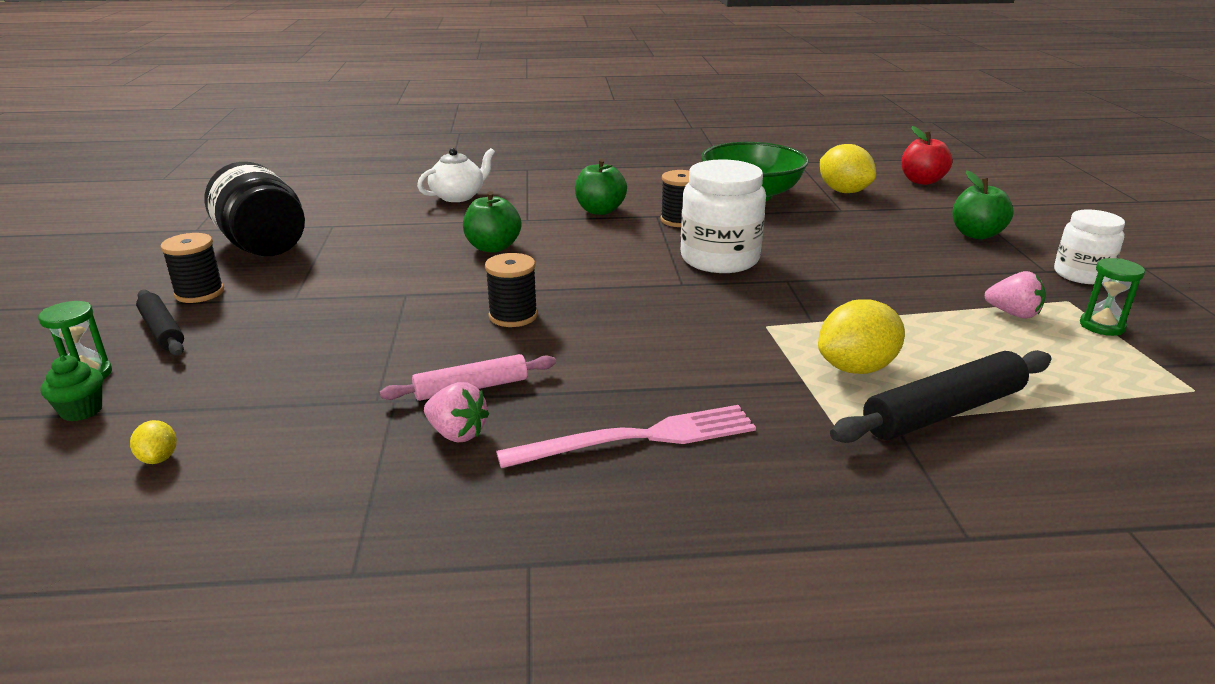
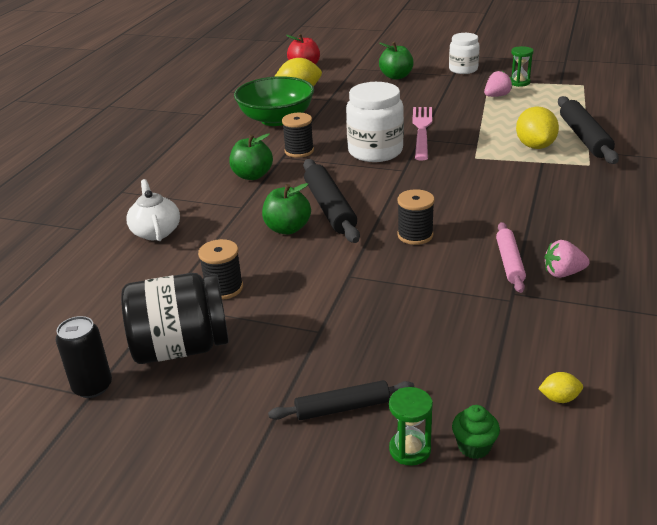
camera: 65 degrees left, 5 degrees up
(199, 293) = (271, 387): black spool -> black spool (224, 288)
(207, 227) = (92, 386): none -> black can
(457, 433) = (563, 273): pink strawberry -> pink strawberry turned 150 degrees counterclockwise
(551, 259) = (329, 208): none -> black rolling pin
(638, 438) = (585, 217): pink fork -> pink fork (422, 130)

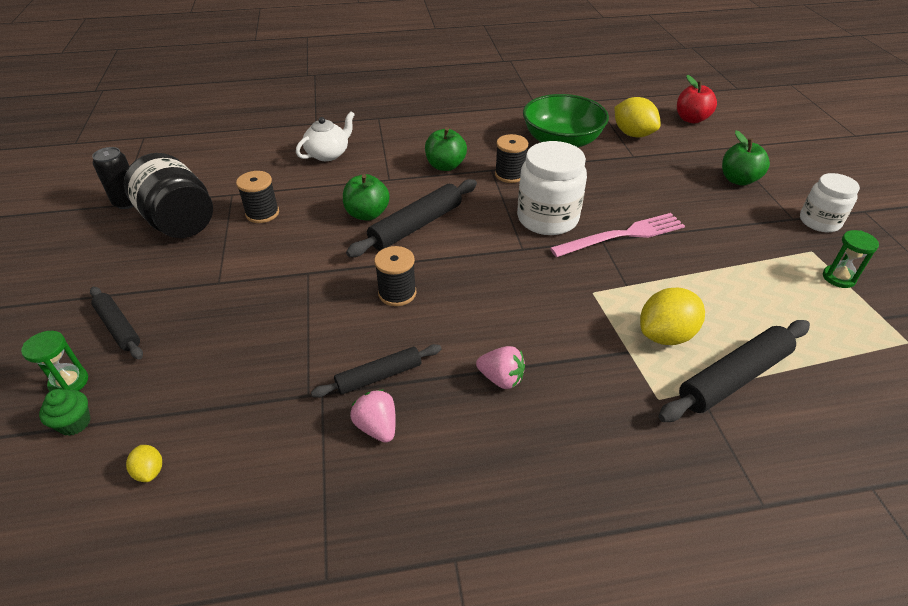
camera: 60 degrees right, 10 degrees up
(496, 96) = (773, 268): pink strawberry -> pink strawberry (501, 378)
(509, 262) = (379, 376): pink rolling pin -> black rolling pin

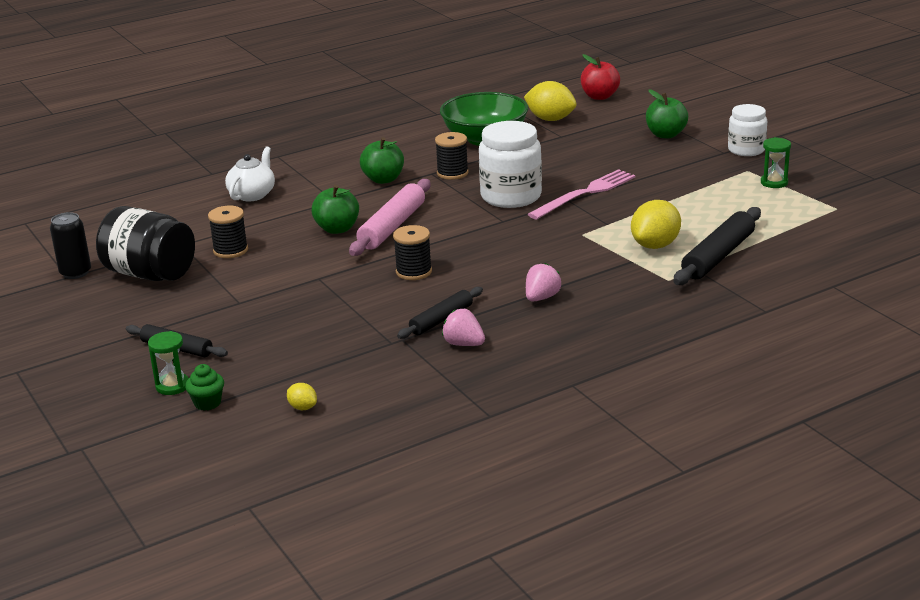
camera: 20 degrees left, 15 degrees down
(416, 225) = (392, 227): black rolling pin -> pink rolling pin
(501, 378) = (541, 298): pink strawberry -> pink strawberry turned 60 degrees counterclockwise

